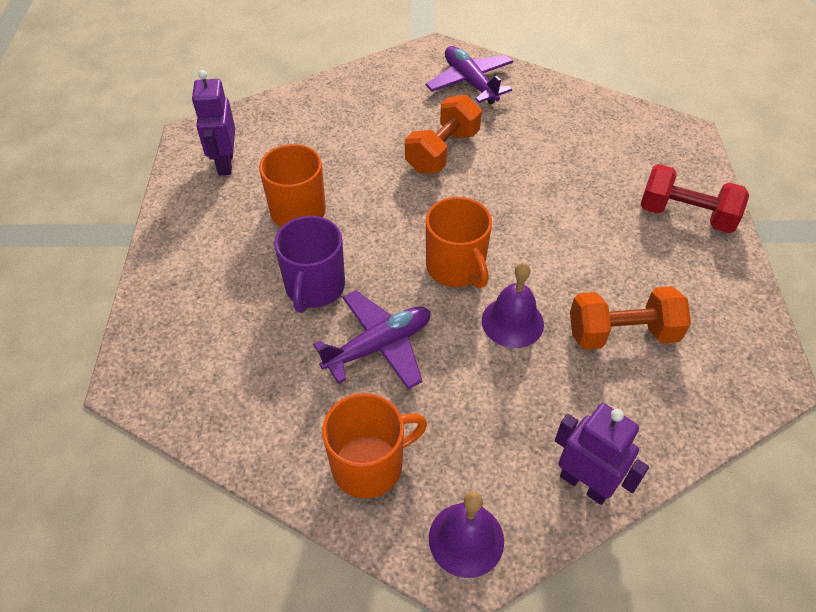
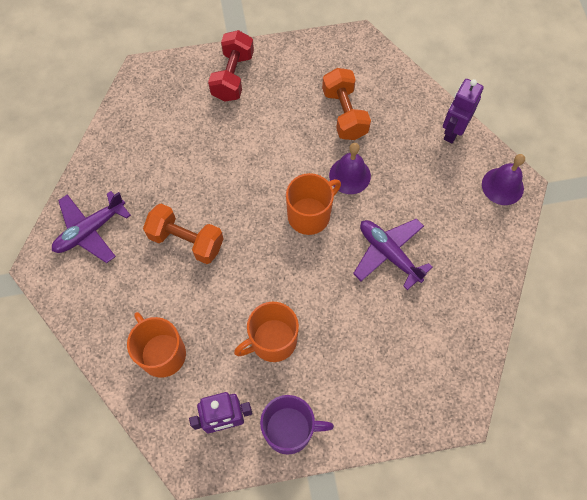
camera: 100 degrees left, 15 degrees up
(315, 287) = (348, 308): purple mug -> purple mug (290, 429)
(369, 464) = (474, 243): orange mug -> orange mug (162, 353)

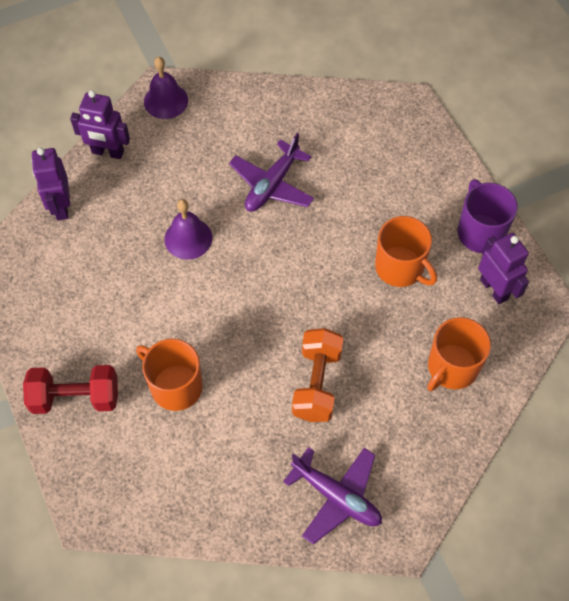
camera: 105 degrees left, 5 degrees down
(310, 215) = (248, 266): orange mug -> orange mug (175, 386)
(344, 114) = (107, 260): orange dumbbell -> none
(404, 90) = (61, 206): none -> purple robot

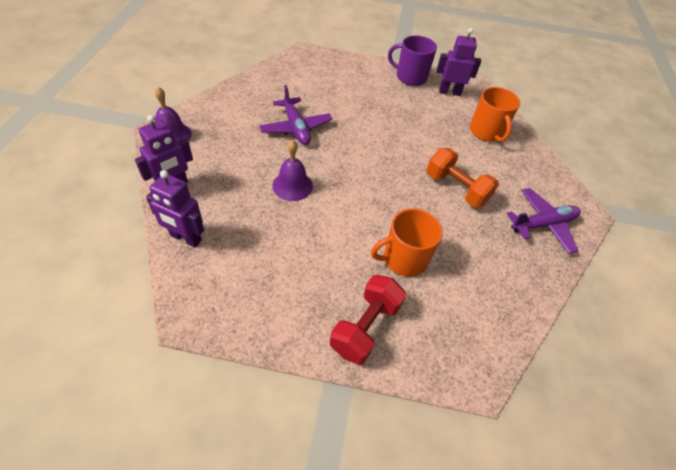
camera: 60 degrees left, 10 degrees down
(400, 268) = (406, 114): orange mug -> none

